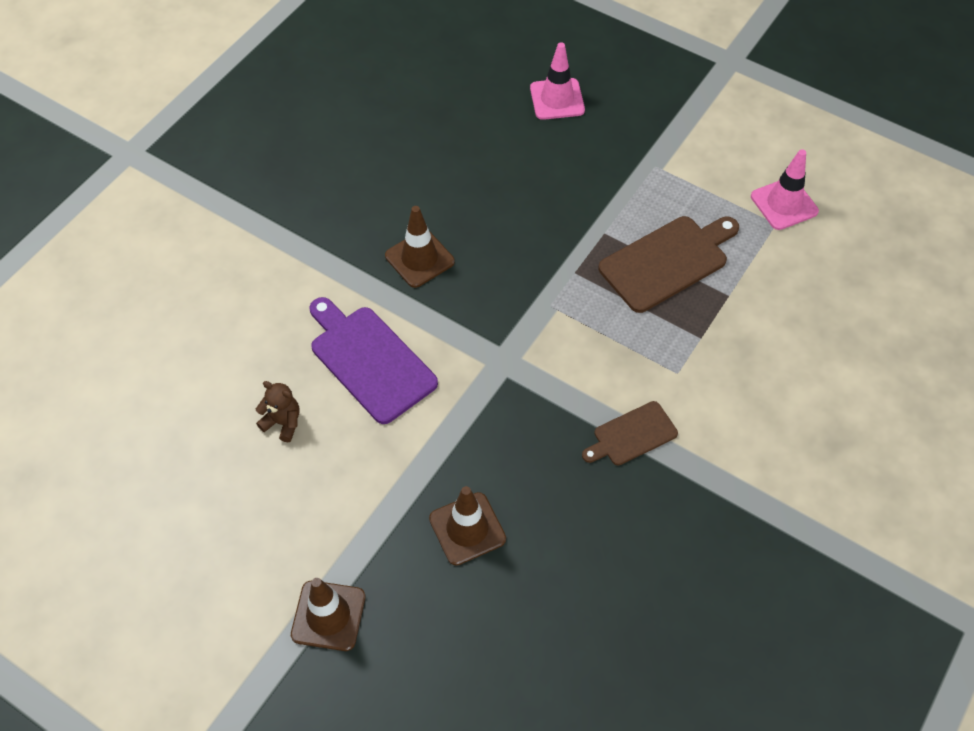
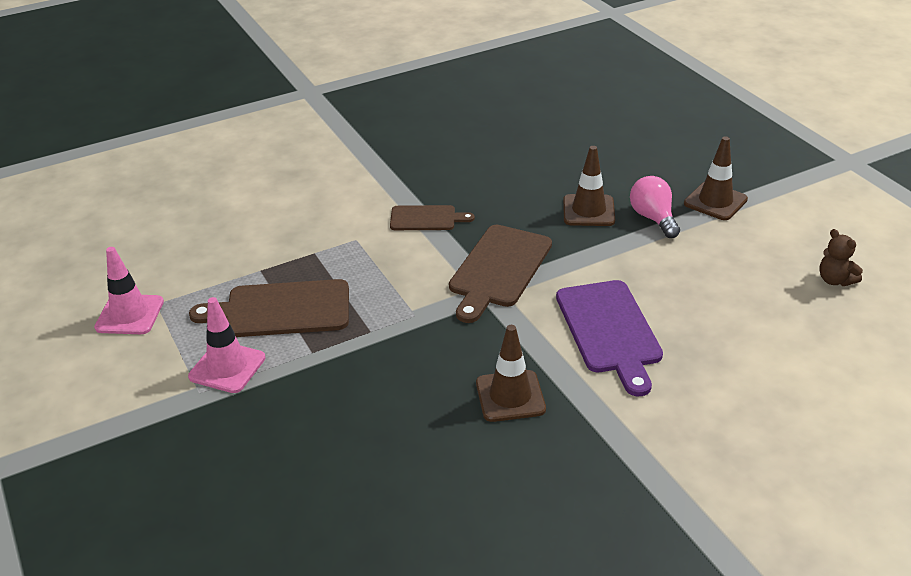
camera: 150 degrees left, 20 degrees down
(283, 422) = (711, 313): brown teddy bear -> brown teddy bear (835, 280)
(390, 548) = (653, 218): none -> pink light bulb
(511, 393) = (499, 269): none -> brown cutting board
(557, 99) = (220, 511): pink traffic cone -> pink traffic cone (227, 367)

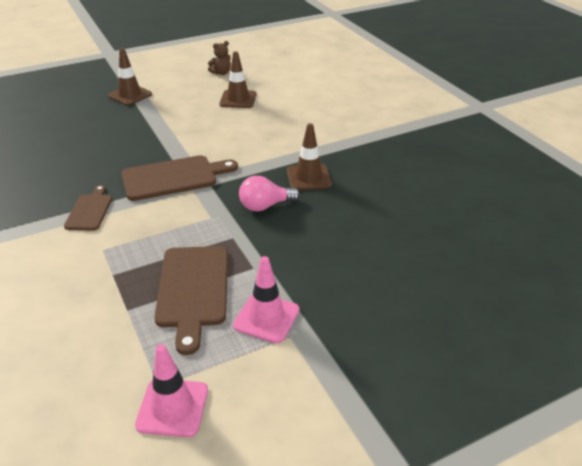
camera: 90 degrees left, 0 degrees up
(499, 269) = (173, 177): brown cutting board -> brown cutting board turned 45 degrees counterclockwise
(588, 211) = (117, 138): brown traffic cone -> brown traffic cone (238, 99)
(609, 330) = (251, 140): purple cutting board -> none
(653, 218) = (138, 116): pink light bulb -> pink light bulb (265, 206)

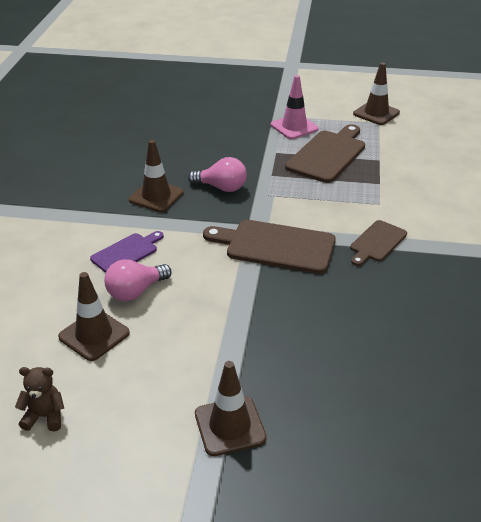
camera: 145 degrees left, 0 degrees up
(172, 407) = (376, 113): pink traffic cone -> brown traffic cone
(241, 121) = (135, 292): none -> pink light bulb
(275, 136) = (126, 253): none -> purple cutting board

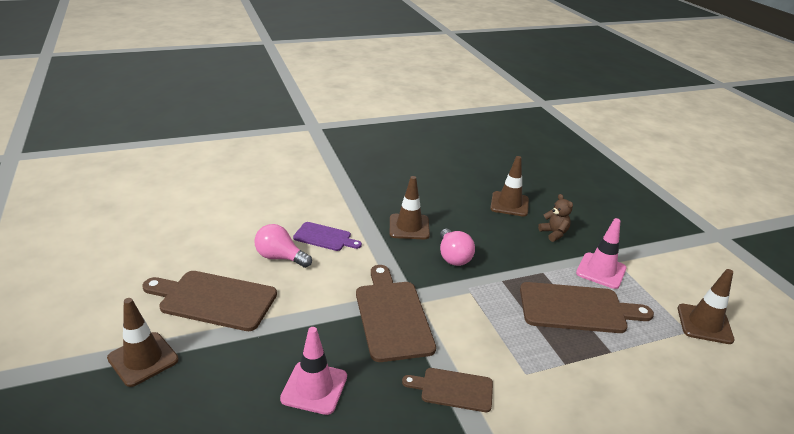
camera: 60 degrees right, 5 degrees down
(44, 416) = (130, 263): brown teddy bear -> brown teddy bear (554, 233)
(94, 335) = (221, 255): brown traffic cone -> brown traffic cone (509, 204)
(170, 355) = (214, 300): none -> brown cutting board
(335, 315) = (314, 388): none -> pink traffic cone

